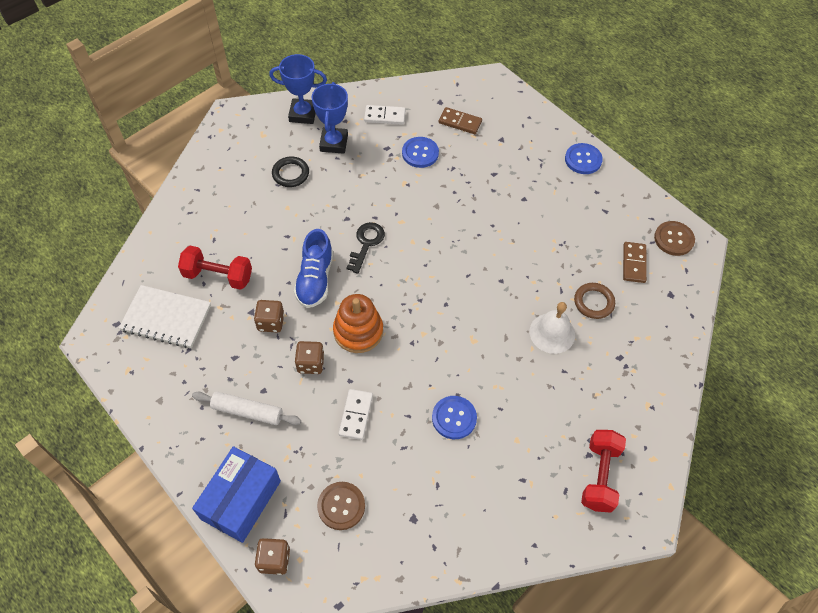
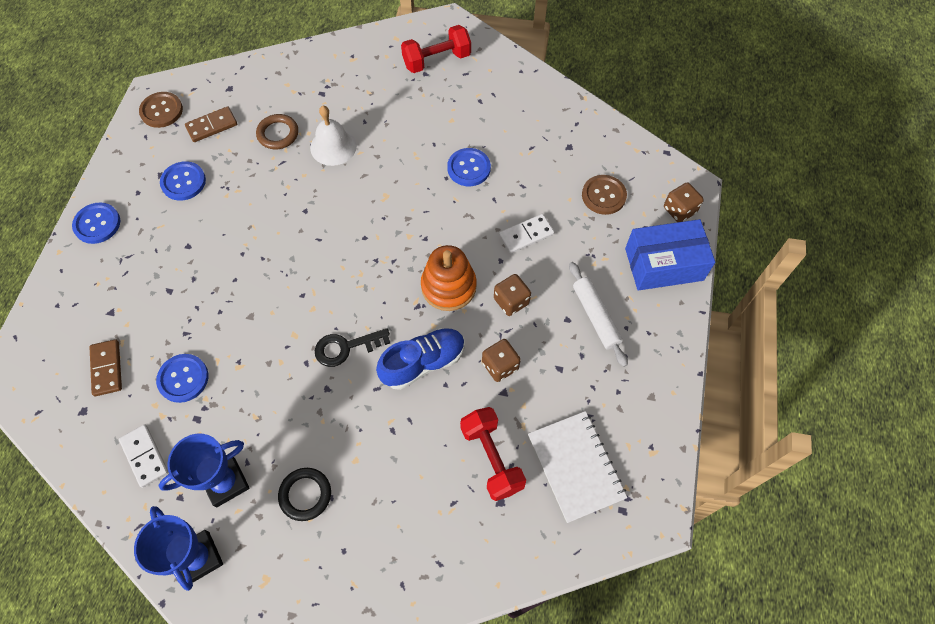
camera: 125 degrees left, 5 degrees up
(586, 221) = (183, 182): none -> blue button

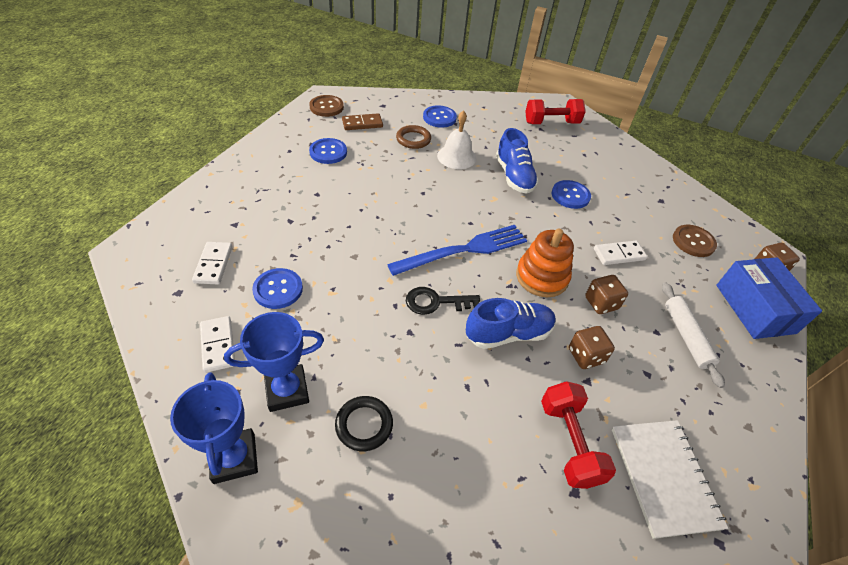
camera: 10 degrees right, 15 degrees down
(97, 224) = (249, 163): blue button -> blue button (439, 118)
(107, 368) = (213, 264): brown domino -> white domino
(363, 276) = (464, 250): none -> blue fork
(403, 158) = (514, 176): none -> blue shoe
(664, 264) = (755, 308): blue box -> blue box turned 75 degrees clockwise

